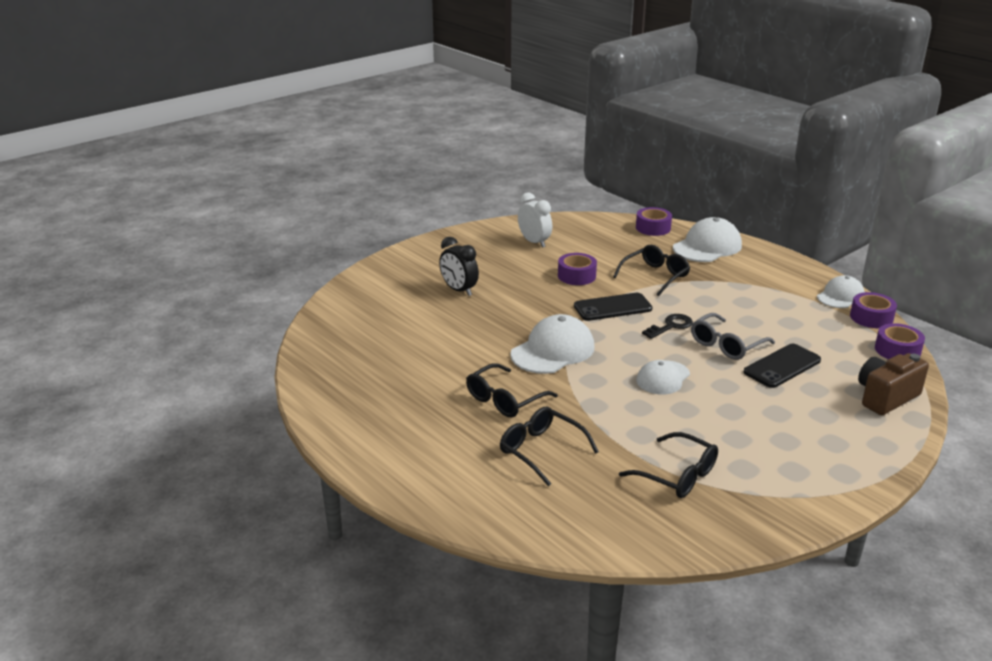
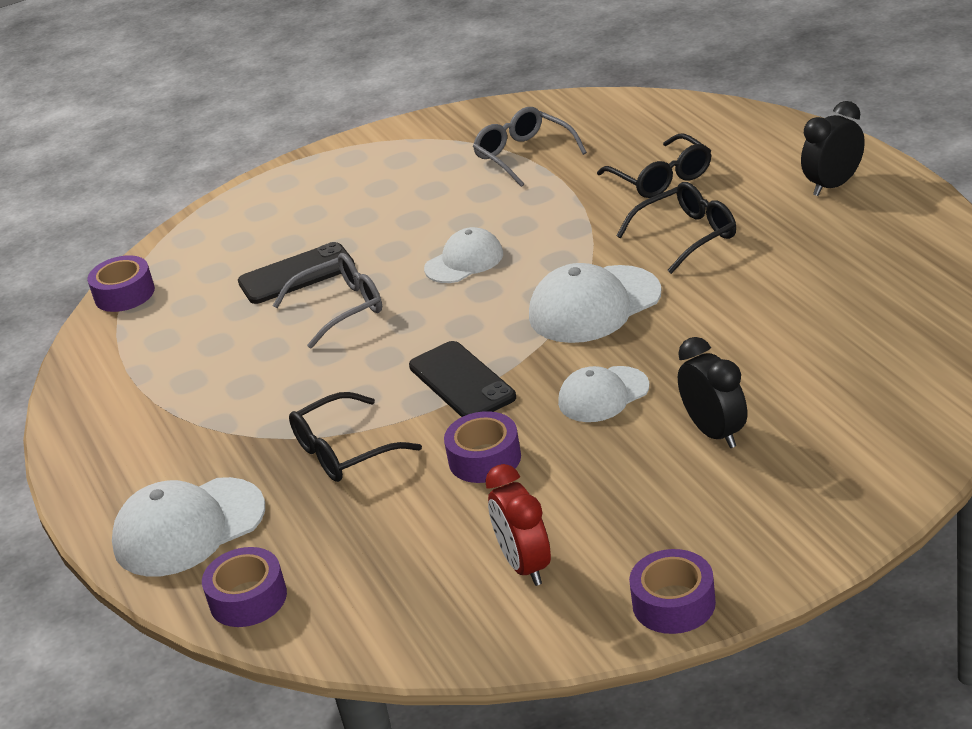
camera: 160 degrees left, 5 degrees up
(397, 444) = (833, 185): none -> black clock
(534, 242) = (525, 565): white clock -> red clock
(612, 307) = (461, 382): black phone -> black phone turned 60 degrees clockwise
(671, 326) = (395, 343): black key -> none
(677, 475) = (524, 155): black glasses -> grey glasses
(840, 296) = (88, 391): white cap -> white cap (603, 395)
(871, 317) = (92, 348): purple tape -> purple tape (673, 603)
(885, 397) = (216, 232): brown camera -> none

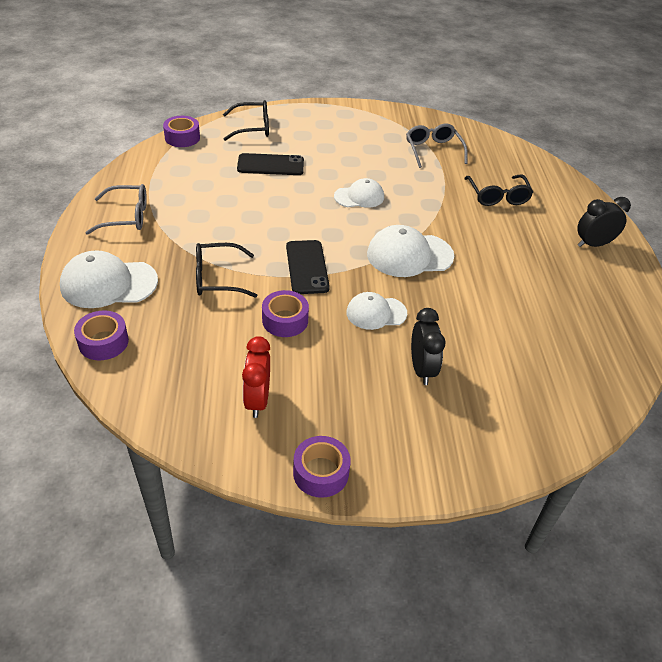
camera: 15 degrees right, 10 degrees up
(340, 308) = (278, 194): grey glasses -> grey glasses (126, 217)
(687, 236) = (489, 237): black glasses -> black glasses (252, 128)

